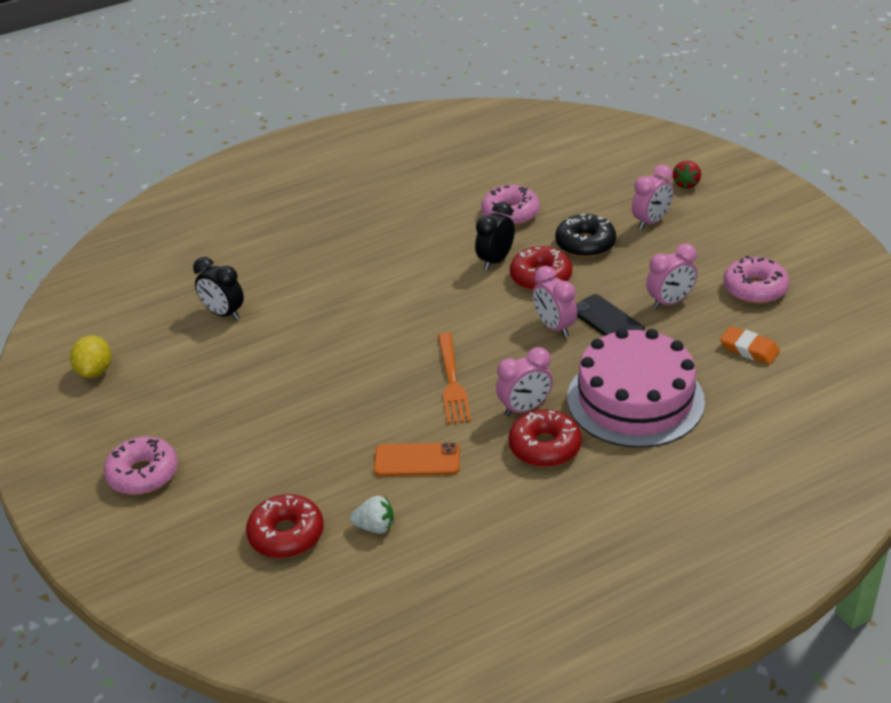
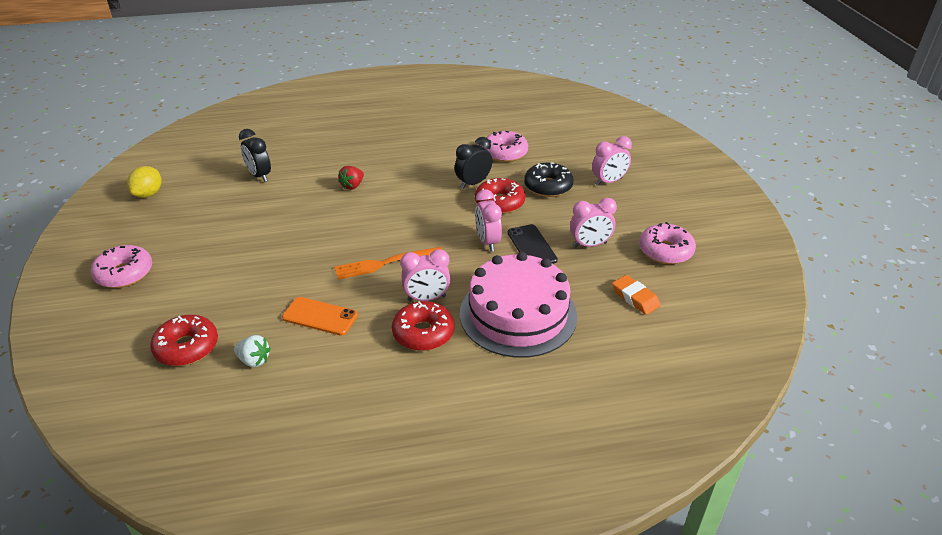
camera: 15 degrees right, 0 degrees up
(452, 381) = (385, 263): orange fork -> orange fork turned 60 degrees clockwise
(686, 184) = (652, 160): red strawberry -> red strawberry (352, 186)

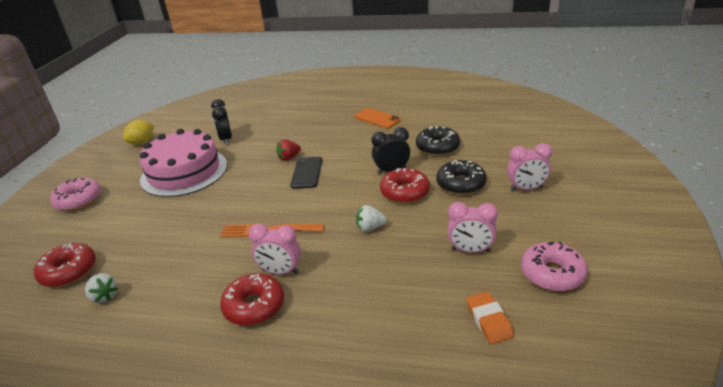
camera: 25 degrees right, 5 degrees down
(320, 316) = (182, 268): orange phone -> orange phone (377, 118)
(487, 242) = (370, 228): pink clock -> white strawberry
(505, 153) = (437, 147): pink donut -> black donut
(518, 314) = (353, 309): pink cake -> pink cake (184, 172)
(531, 246) = (410, 240): black phone -> black phone (307, 173)

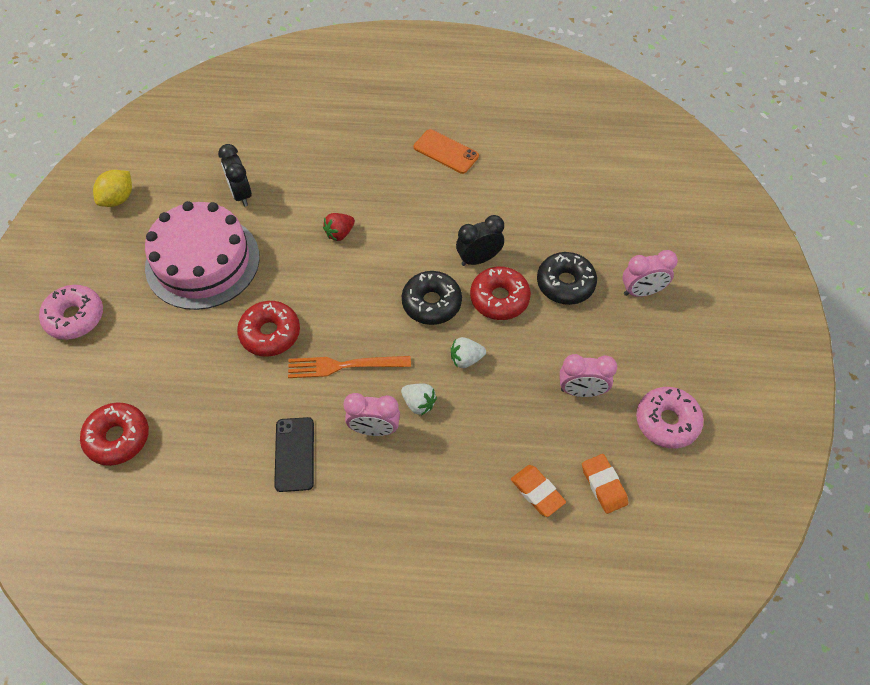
camera: 10 degrees left, 25 degrees up
(104, 296) = (179, 472): white strawberry -> white strawberry (418, 403)
(254, 306) = (357, 478): red donut -> red donut (270, 333)
(307, 173) = (370, 263): black phone -> black phone (294, 454)
(421, 323) = (537, 492): none -> orange eraser
(437, 147) = (532, 214): black donut -> black donut (431, 303)

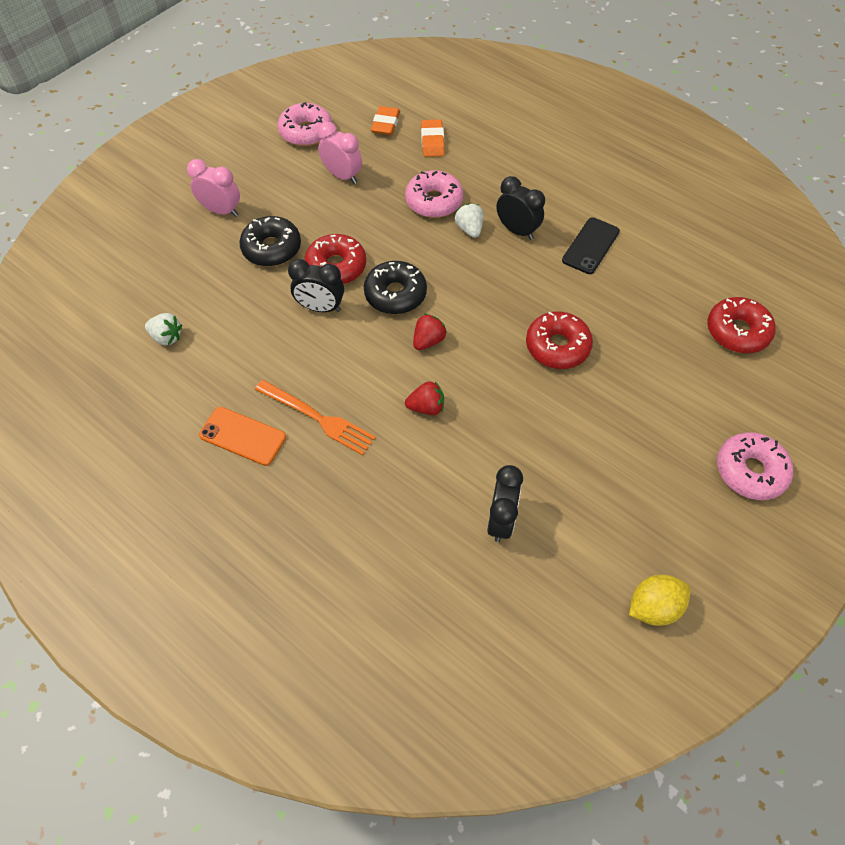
camera: 145 degrees left, 0 degrees up
(202, 261) = (587, 458): pink cake -> none
(344, 365) = (509, 286): orange fork -> orange fork (318, 418)
(374, 429) = (517, 231): pink clock -> black clock
(375, 280) = (428, 341): none -> red strawberry
(446, 152) = (243, 436): orange phone -> orange phone turned 45 degrees counterclockwise
(466, 359) = (406, 239): white strawberry -> white strawberry (167, 337)
(474, 415) = (434, 201): none -> pink donut

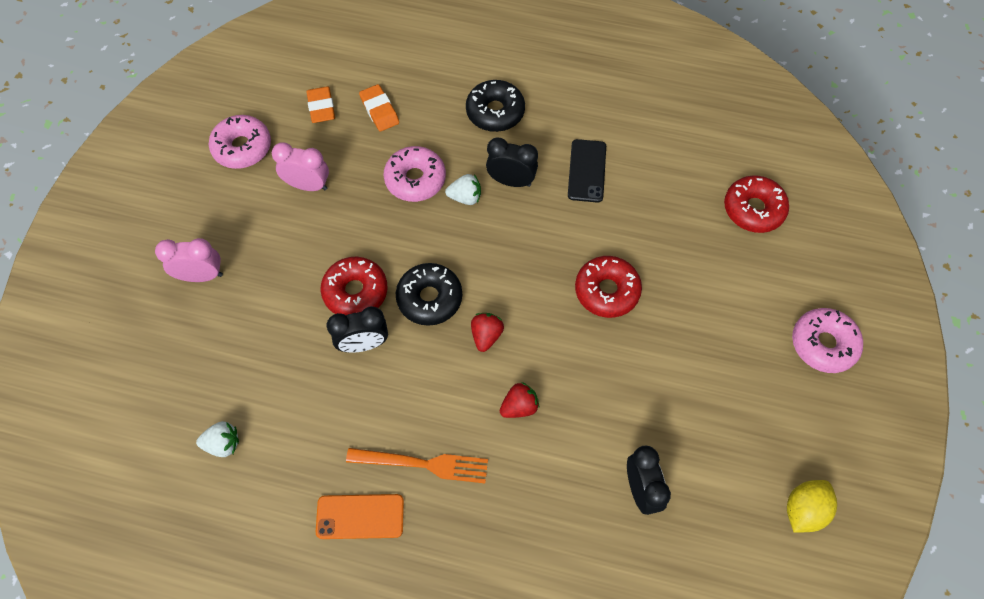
camera: 25 degrees left, 5 degrees up
(272, 248) = (278, 298): black donut -> black donut (495, 112)
(469, 229) = (465, 197): white strawberry -> white strawberry turned 135 degrees clockwise

